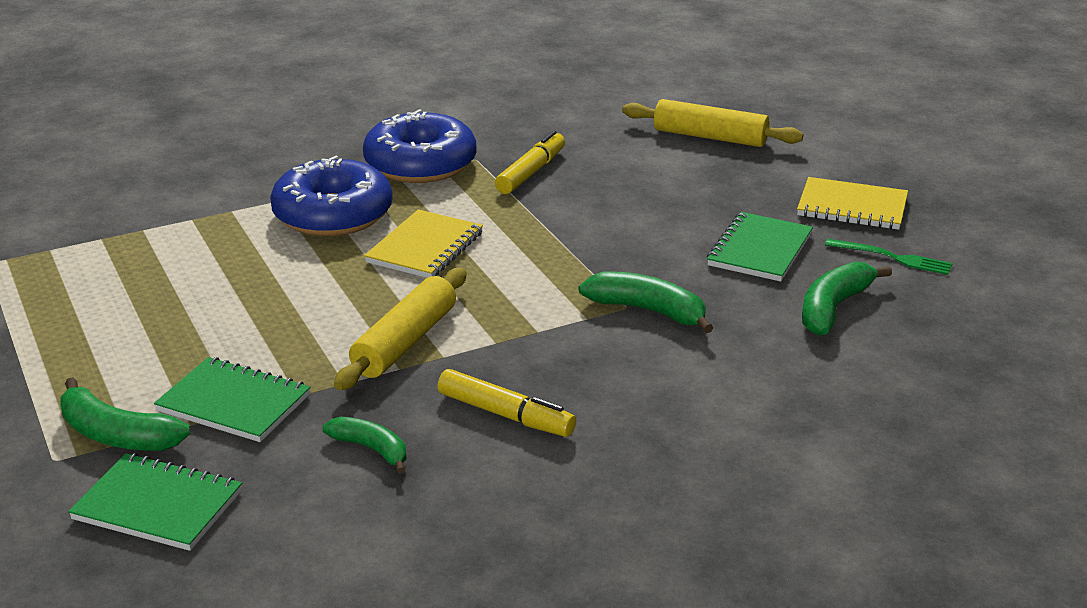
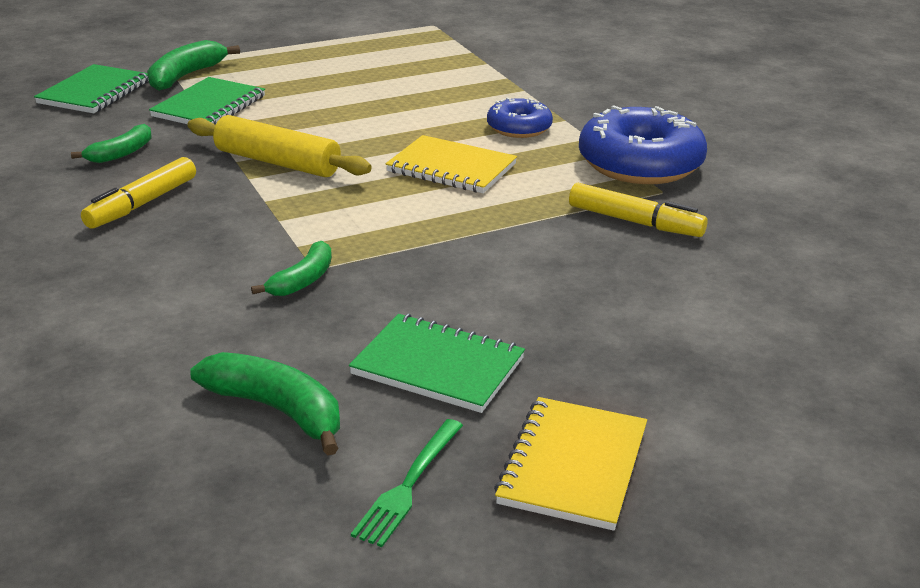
camera: 90 degrees right, 0 degrees up
(333, 214) = (519, 128): blue donut -> blue donut, size x0.55
(648, 311) = (303, 280): green banana -> green banana, size x0.66
(710, 137) = (788, 354): yellow rolling pin -> none

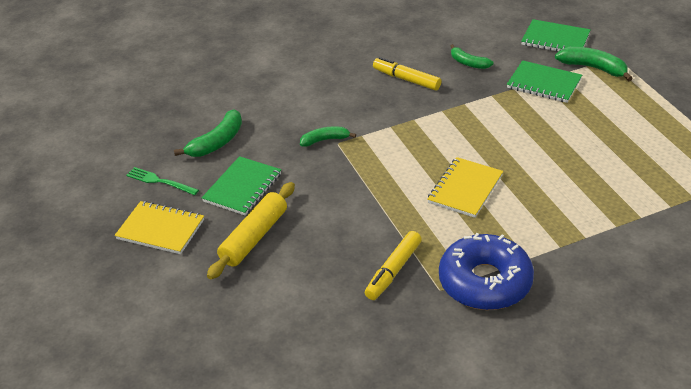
camera: 95 degrees right, 10 degrees up
(278, 162) = (464, 118): yellow rolling pin -> yellow rolling pin (254, 237)
(303, 280) = (325, 140): green banana -> green banana turned 135 degrees clockwise
(519, 128) = (538, 221): blue donut -> none

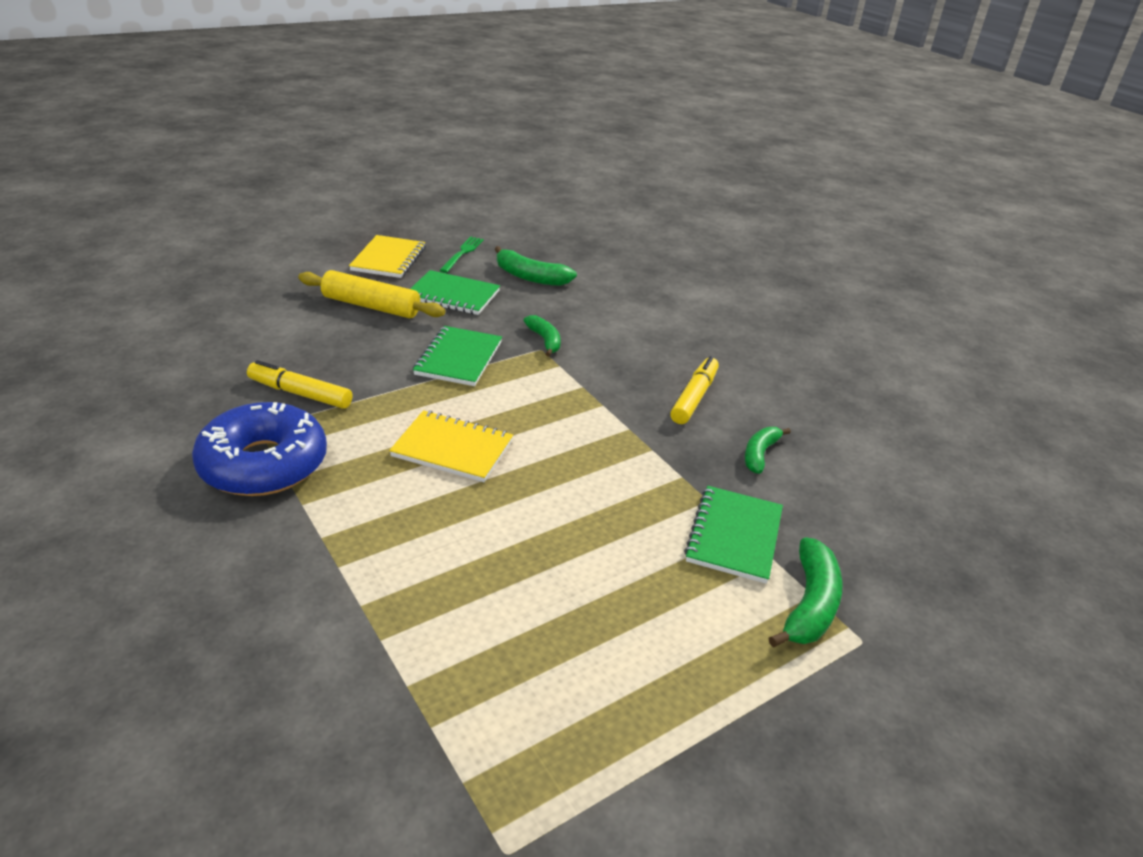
camera: 75 degrees right, 5 degrees down
(555, 39) = (880, 556): green notebook -> green notebook (458, 358)

